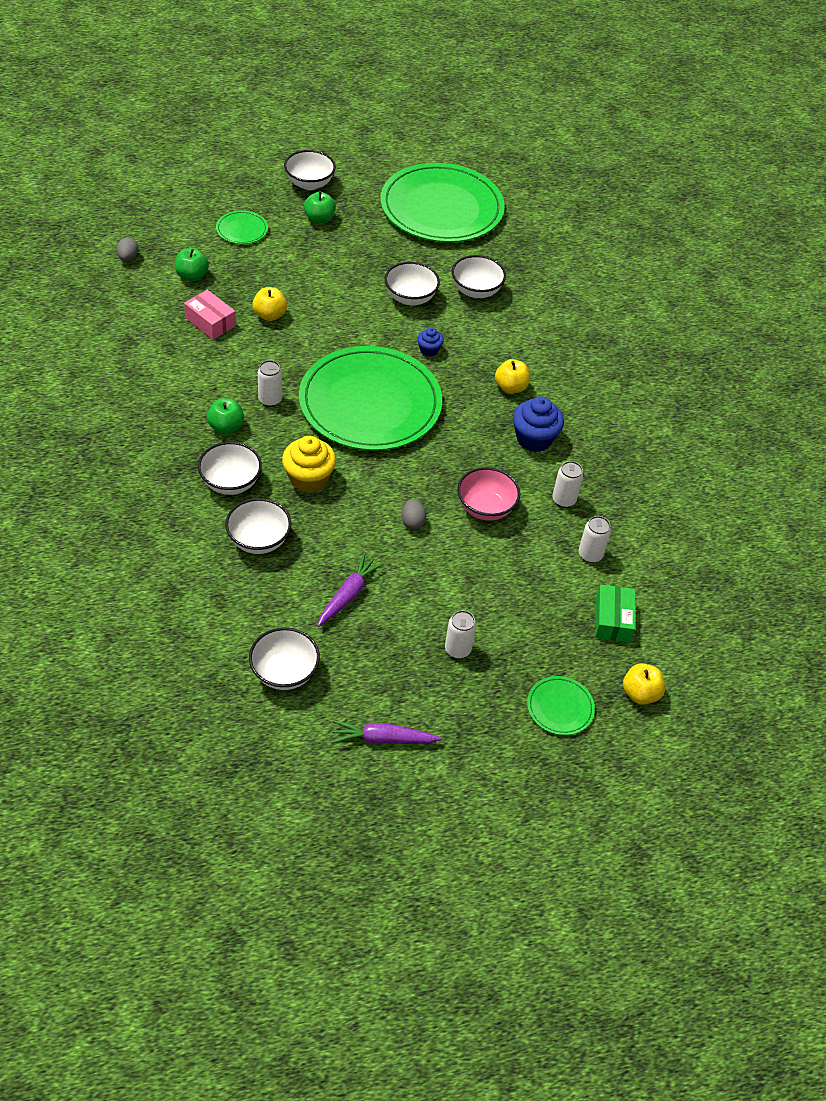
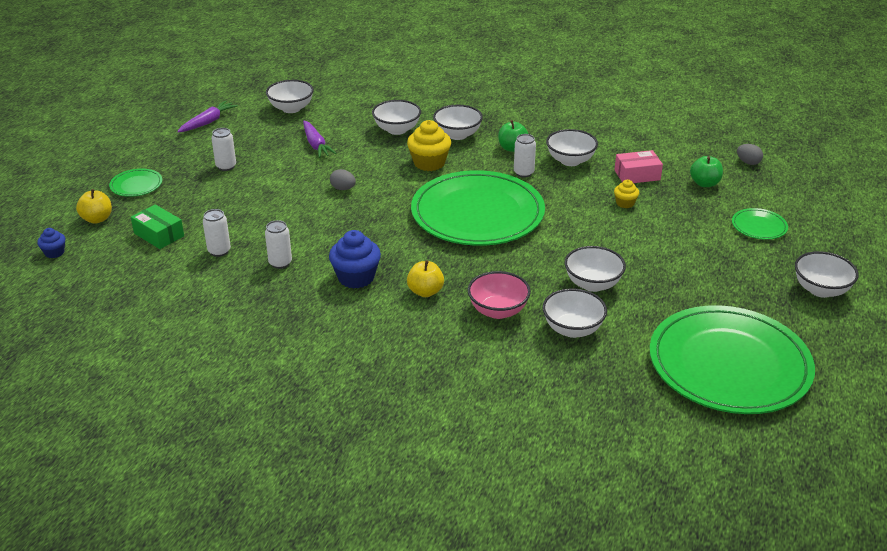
camera: 130 degrees right, 15 degrees down
(219, 375) = (570, 161): none -> white bowl
(270, 315) = (625, 203): yellow apple -> yellow cupcake
(319, 219) = (753, 275): green apple -> none
(429, 350) = (513, 266): blue cupcake -> blue cupcake (54, 252)
(485, 508) = (317, 223): pink bowl -> pink bowl (498, 311)

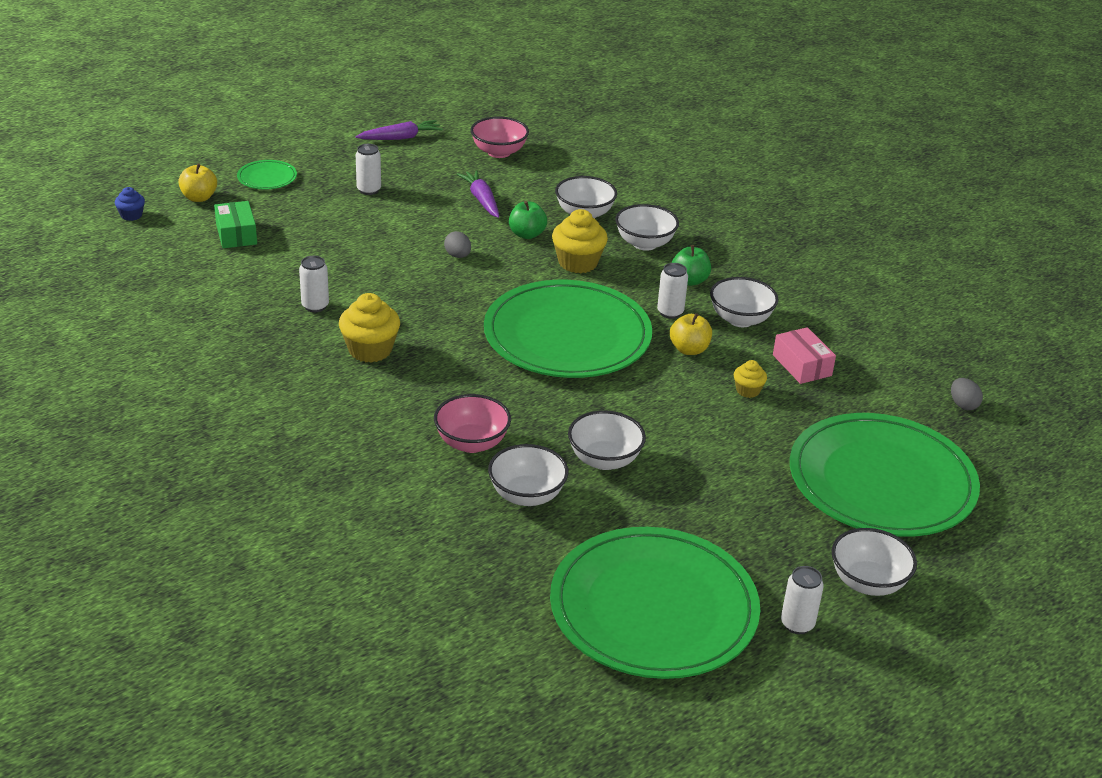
camera: 30 degrees right, 0 degrees up
(219, 251) = (272, 272): white can -> white can (797, 624)
(291, 108) = (499, 152): white bowl -> pink bowl
(316, 145) = (481, 200): purple carrot -> purple carrot turned 150 degrees clockwise
(356, 277) = (370, 350): blue cupcake -> yellow cupcake
(425, 292) = (421, 392): yellow apple -> yellow apple (689, 349)
(637, 175) = (802, 365): pink box -> pink box turned 45 degrees clockwise
(704, 183) = (874, 407): green apple -> green apple (527, 234)
(759, 226) = (881, 481): green plate -> green plate, size x2.48

